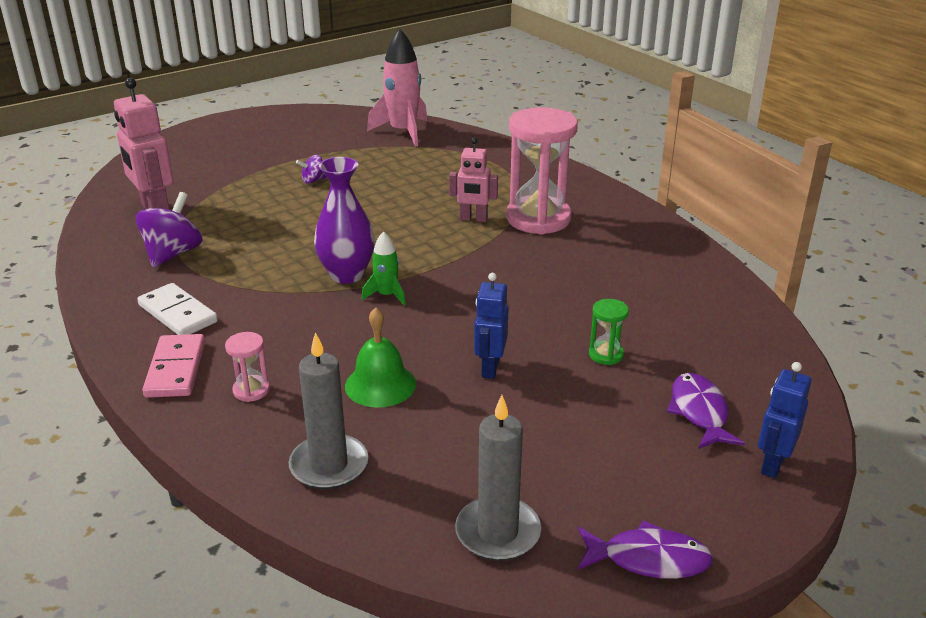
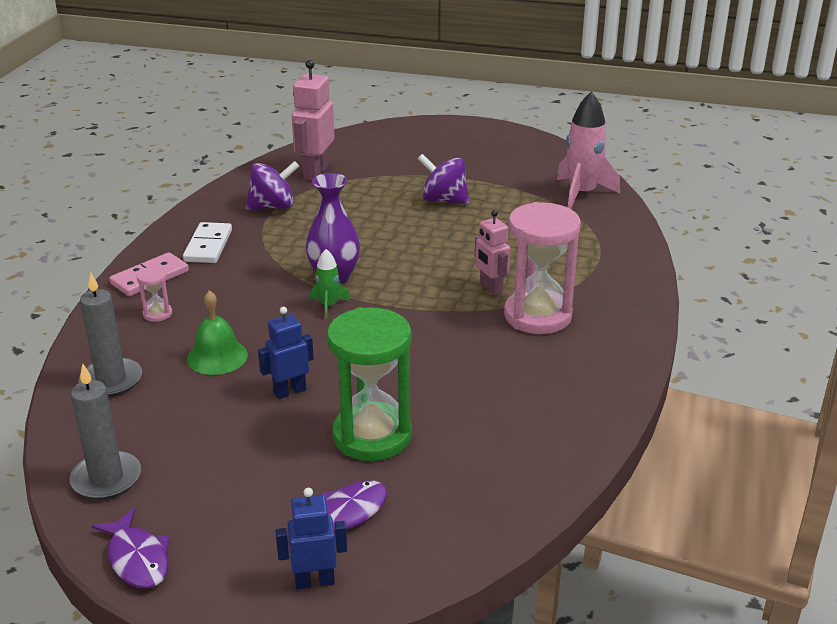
camera: 50 degrees right, 0 degrees up
(313, 180) = (443, 200): purple spinning top -> purple spinning top, size x1.89
(606, 355) = (372, 436): green hourglass -> green hourglass, size x2.34

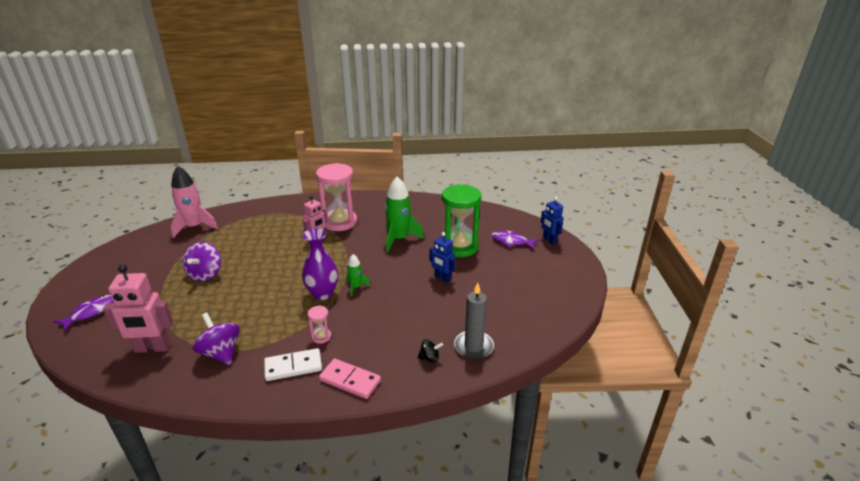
camera: 110 degrees left, 0 degrees up
(106, 479) = (546, 314): grey candle -> none
(127, 339) = (429, 358): none -> black spinning top
(137, 559) = (579, 285): purple fish -> purple fish (90, 312)
(157, 314) = (395, 356): pink hourglass -> pink hourglass (321, 336)
(217, 356) = (427, 313): green bell -> none
(442, 370) = (399, 239): none -> green rocket

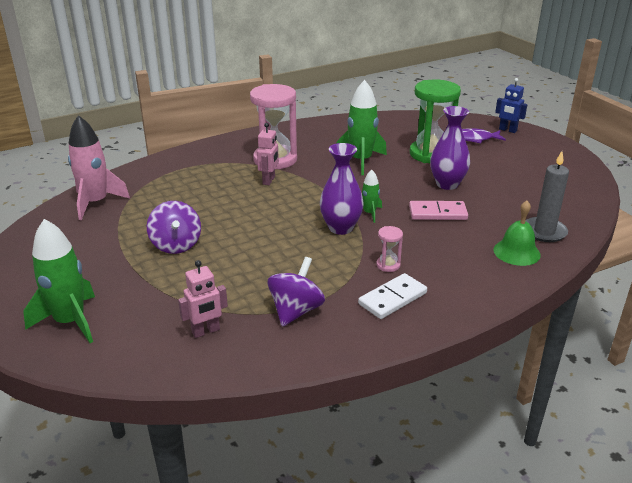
camera: 25 degrees left, 0 degrees up
(90, 312) = (70, 321): purple fish -> green rocket
(152, 348) = (206, 331): pink robot -> pink robot, size x0.63
(221, 353) = (296, 311): purple spinning top -> purple spinning top turned 90 degrees clockwise
(350, 380) = (464, 292): pink domino -> pink domino (437, 213)
(429, 358) = (516, 252): black spinning top -> green bell
(442, 278) = (447, 184): blue robot -> purple vase

